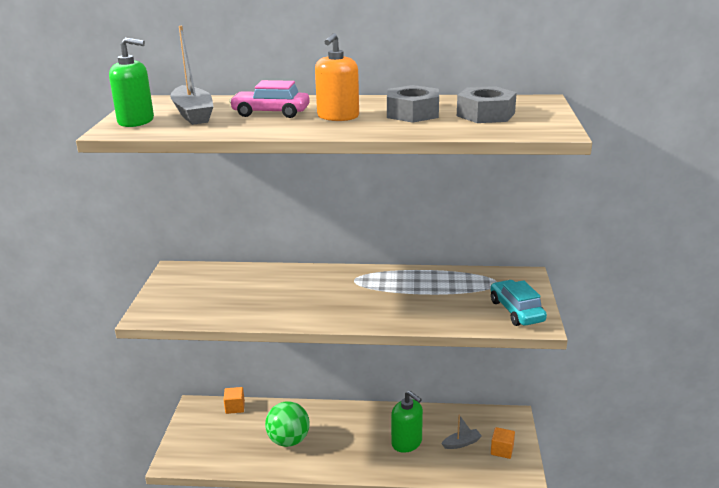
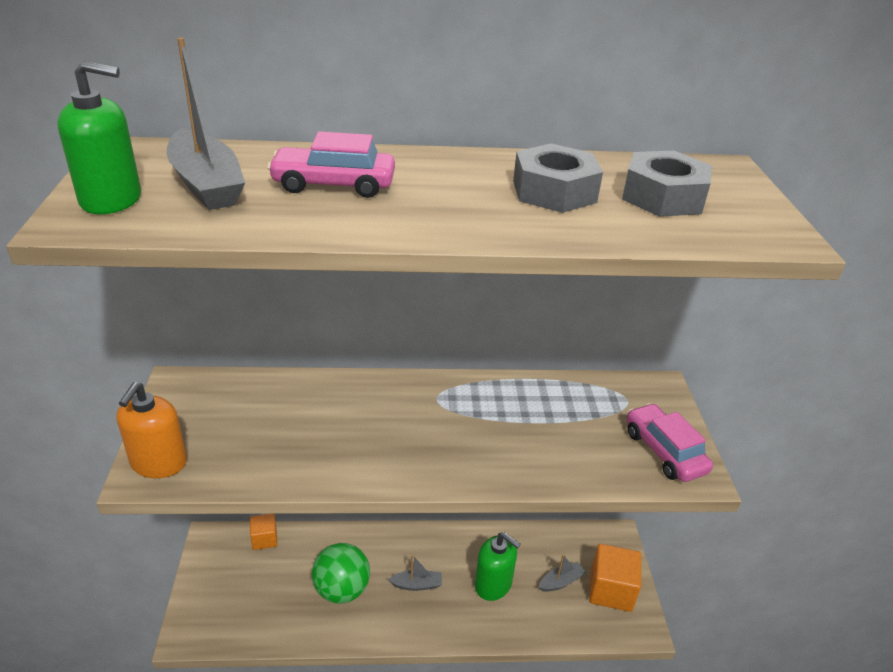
camera: 10 degrees left, 10 degrees up
(338, 116) = (442, 196): orange soap dispenser -> orange soap dispenser (158, 463)
(346, 440) = (417, 584): none -> grey boat
(502, 450) = (611, 590): orange cube -> orange cube, size x1.72
(516, 311) = (664, 451): turquoise car -> pink car

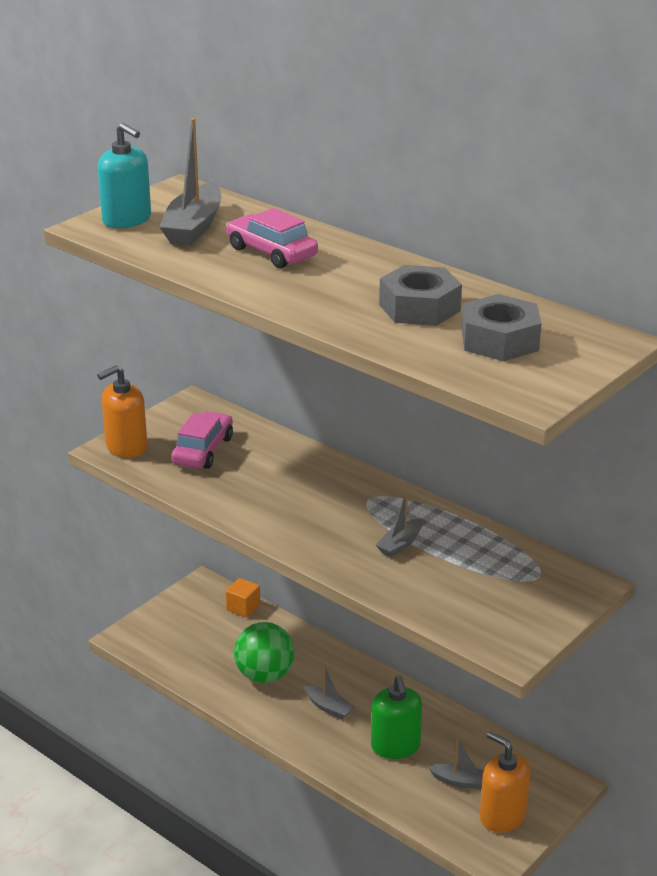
camera: 45 degrees right, 5 degrees down
(111, 200) = (127, 220): green soap dispenser -> turquoise soap dispenser
(510, 427) = (400, 544): none -> grey boat
(611, 590) = (502, 816): orange cube -> orange soap dispenser
(664, 451) = (509, 623): pink car -> pink car (203, 450)

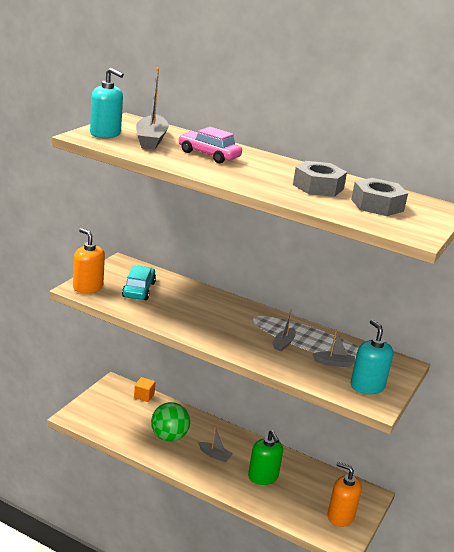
camera: 15 degrees left, 5 degrees down
(126, 447) = (88, 287): orange soap dispenser -> orange soap dispenser turned 90 degrees clockwise
(203, 450) = (139, 290): pink car -> turquoise car
(461, 781) = (309, 496): grey boat -> grey boat (334, 363)
(508, 620) = (367, 386): none -> turquoise soap dispenser

